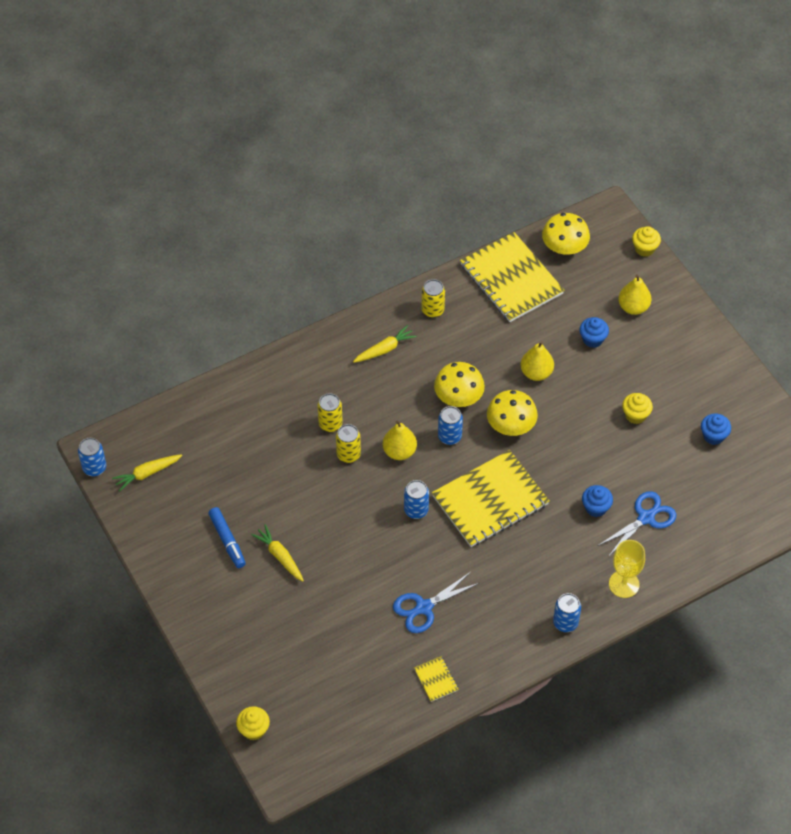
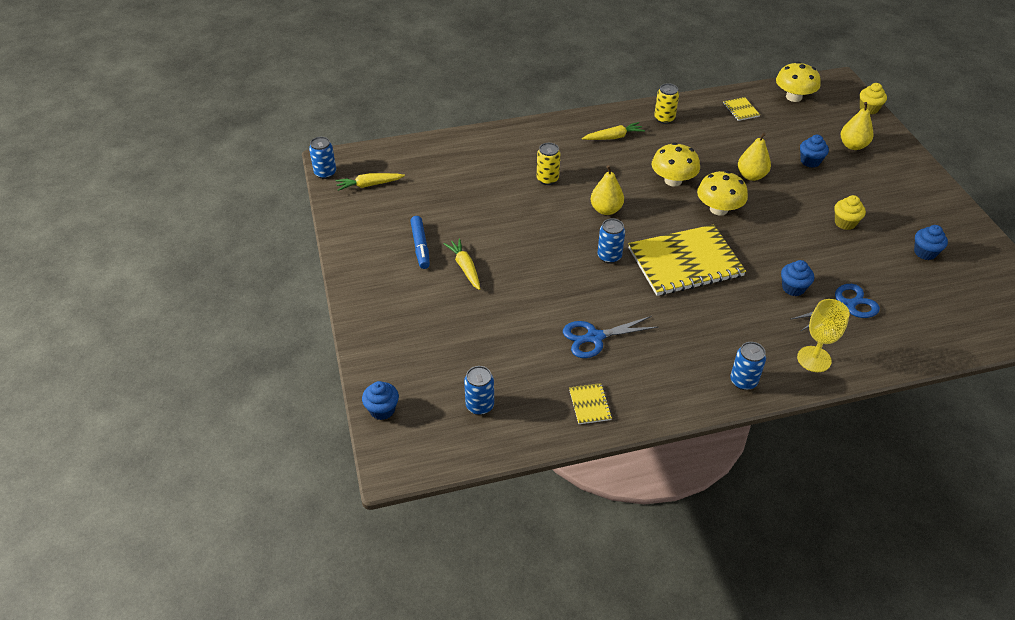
camera: 15 degrees right, 10 degrees down
(254, 730) = (382, 410): yellow cupcake -> blue cupcake
(348, 454) = (557, 204): yellow can -> none
(449, 436) = (657, 207): blue can -> blue can (480, 405)
(511, 279) = (740, 110): yellow notebook -> yellow notebook, size x0.41

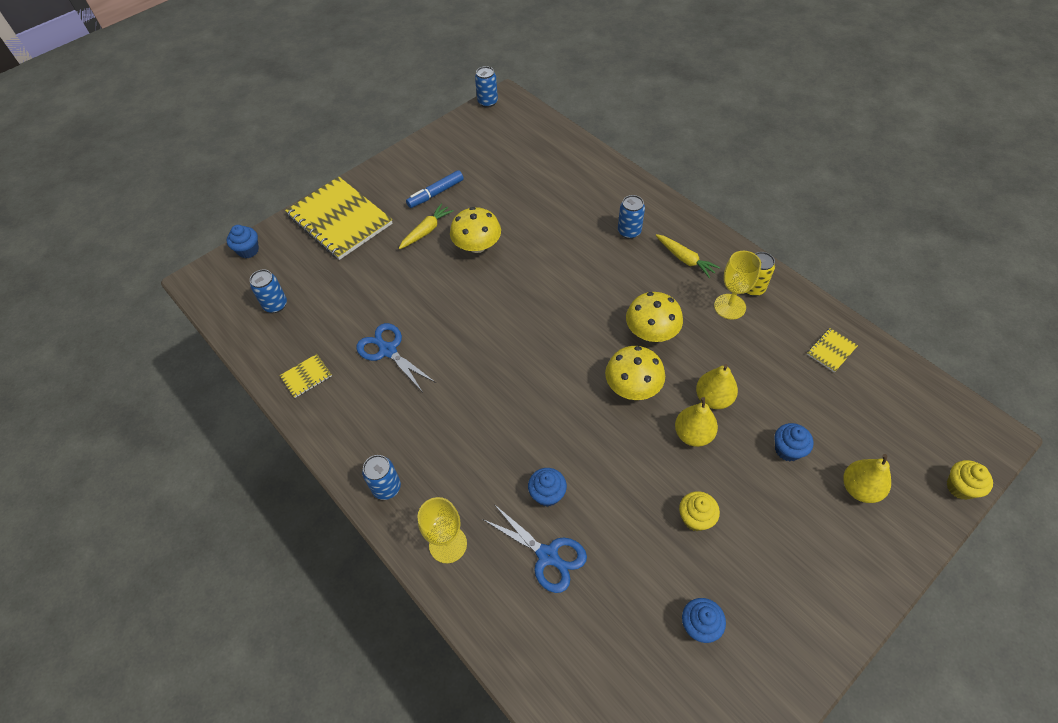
camera: 65 degrees right, 10 degrees up
(369, 185) = (490, 132): yellow carrot -> none
(547, 179) = (581, 236): yellow can -> none
(606, 210) = (566, 295): yellow pear -> yellow pear (693, 434)
(609, 256) = (500, 322): blue can -> blue can (629, 231)
(674, 135) = (729, 306): none -> yellow goblet
(685, 262) = (529, 385): yellow notebook -> yellow notebook (339, 220)
(793, 97) = (908, 395): yellow mushroom -> yellow mushroom (477, 245)

